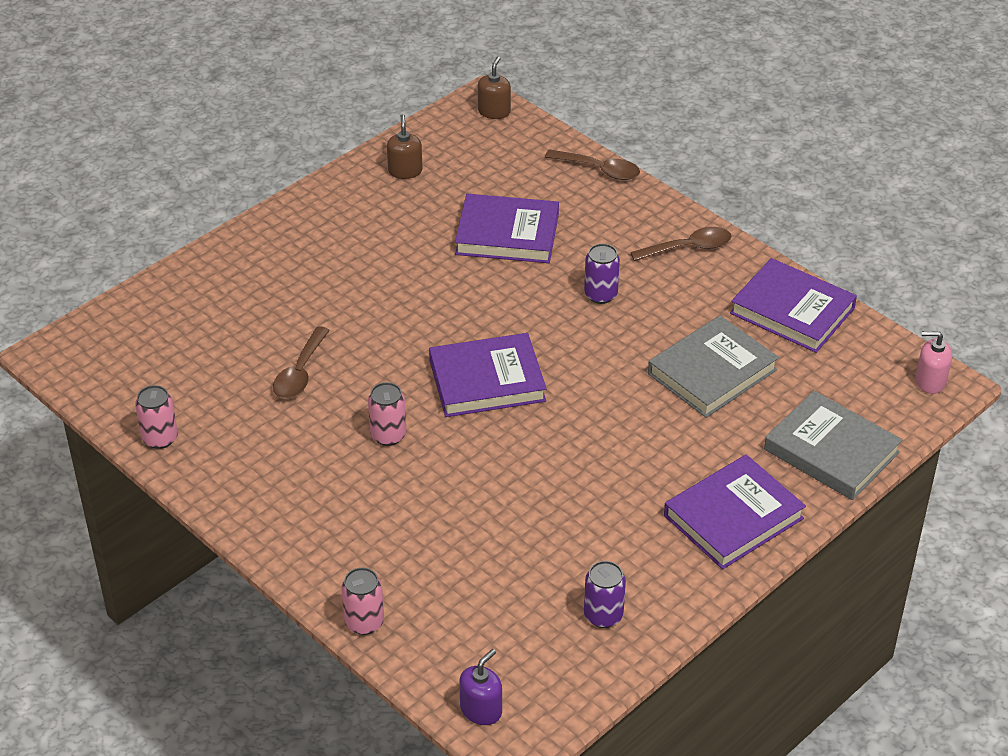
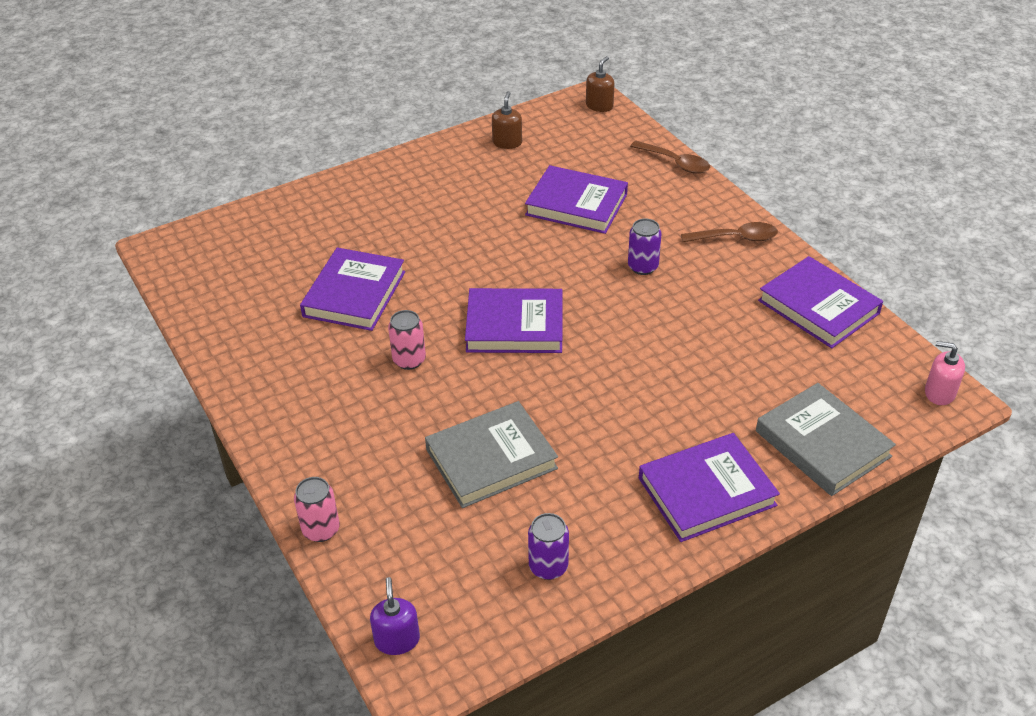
camera: 15 degrees right, 0 degrees up
(160, 438) = (213, 331): pink can -> none
(300, 373) = (354, 294): brown spoon -> purple book
(481, 710) = (397, 640): purple soap dispenser -> purple soap dispenser turned 60 degrees counterclockwise
(712, 372) = (726, 350): grey book -> grey book (491, 459)

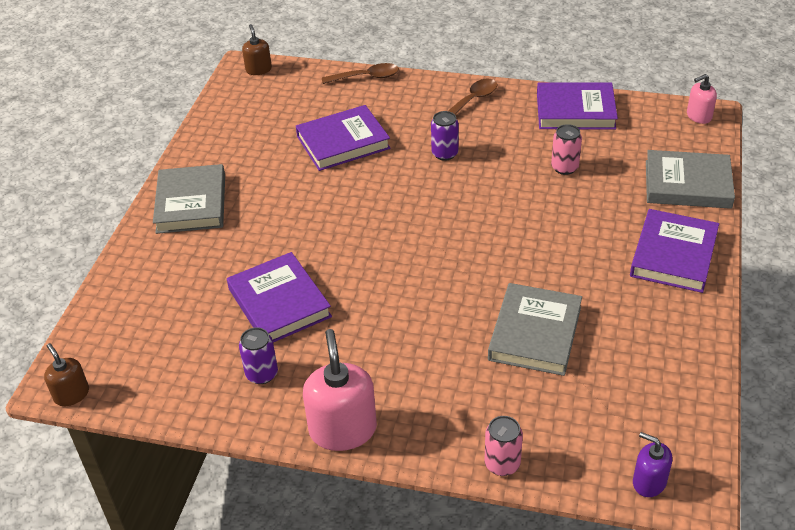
camera: 45 degrees left, 0 degrees up
(263, 414) = (343, 429): none -> pink soap dispenser
(404, 180) = (191, 203): none -> grey book
(409, 360) = (388, 316): pink can -> pink can (564, 167)
(507, 142) = (230, 131): brown soap dispenser -> brown soap dispenser (71, 394)
(515, 326) = (422, 244): purple book -> none
(548, 566) = (661, 365): purple can -> purple can (262, 374)

